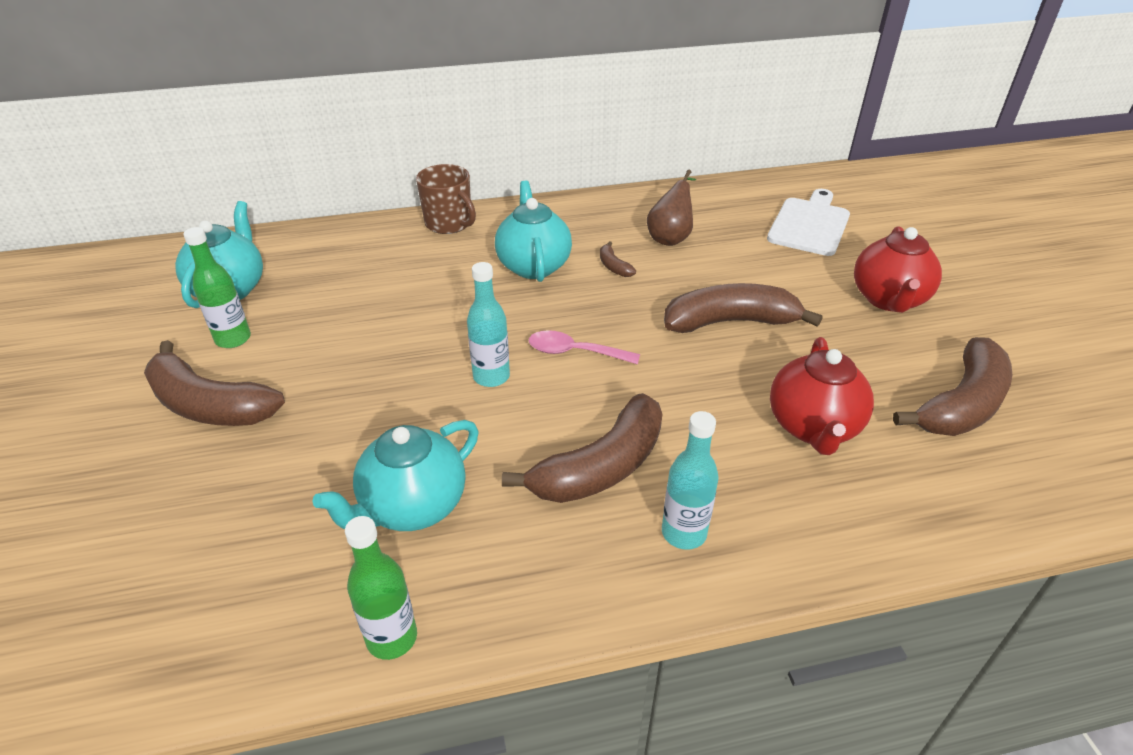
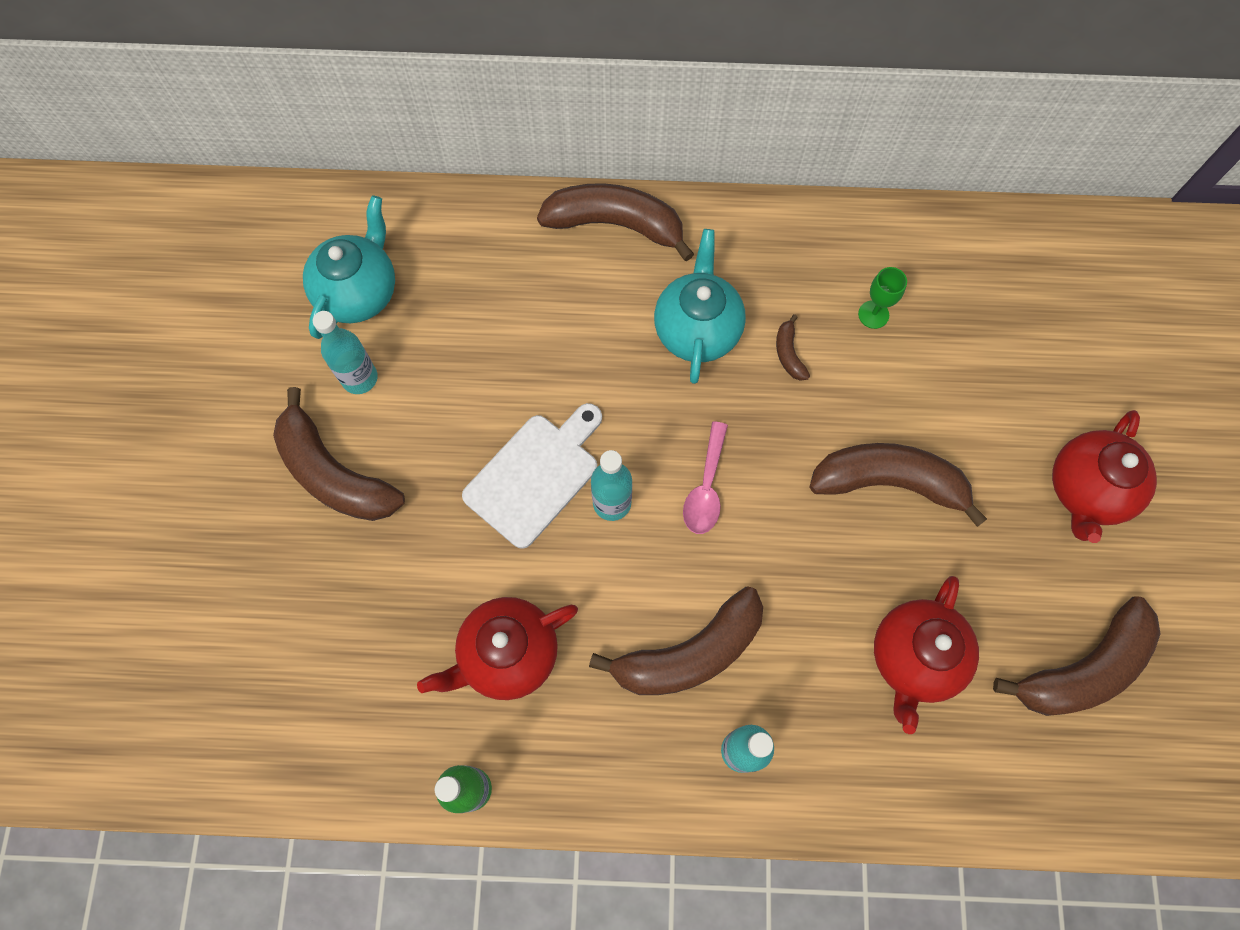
camera: 15 degrees right, 30 degrees up
(233, 339) = (359, 378): green bottle -> turquoise bottle
(412, 506) = (507, 654): turquoise teapot -> red teapot
(449, 223) = (615, 224): brown mug -> brown banana
(574, 352) = (706, 488): pink spoon -> pink spoon turned 105 degrees counterclockwise
(670, 237) = (873, 314): brown pear -> green goblet
(810, 224) = (1055, 329): white cutting board -> white cutting board (535, 475)

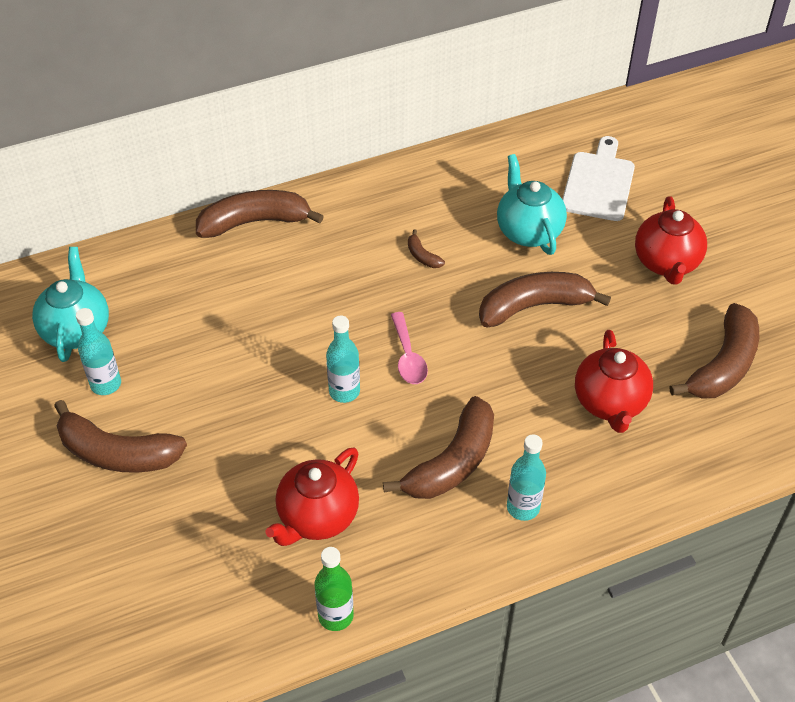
camera: 25 degrees left, 20 degrees down
(535, 475) = (277, 396): white cutting board -> white cutting board (599, 183)
(697, 329) = (349, 264): turquoise teapot -> turquoise teapot (528, 231)
(873, 314) = (468, 213): green goblet -> none

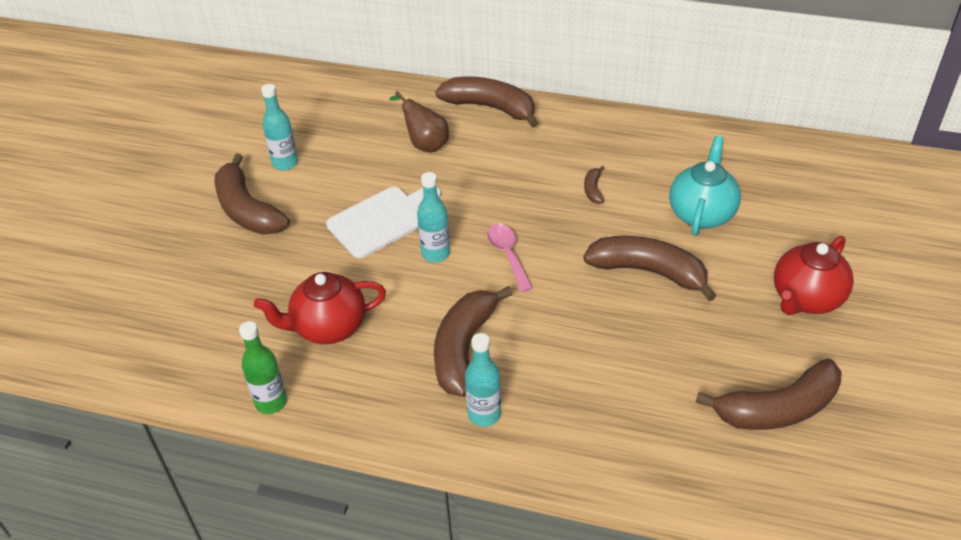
camera: 40 degrees right, 5 degrees down
(76, 330) = (303, 120): turquoise teapot -> none
(228, 291) = (425, 144): none -> brown pear
(408, 357) = (508, 255): pink spoon -> pink spoon turned 135 degrees clockwise
(452, 462) = (464, 348): brown banana -> brown banana turned 120 degrees clockwise
(599, 183) = (805, 207): white cutting board -> white cutting board (382, 220)
(610, 403) = (639, 380): red teapot -> none

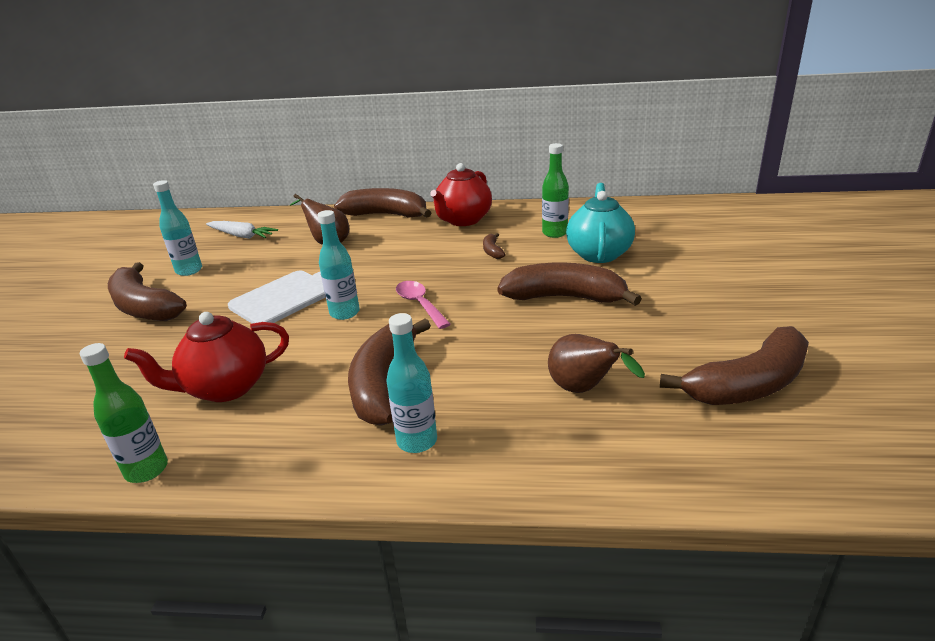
camera: 10 degrees left, 15 degrees down
(336, 116) = (242, 236): none -> white carrot
(634, 387) = (584, 390): none -> brown pear
(665, 172) = (554, 233): none -> green bottle
(806, 299) = (726, 296): red teapot -> red teapot (463, 220)

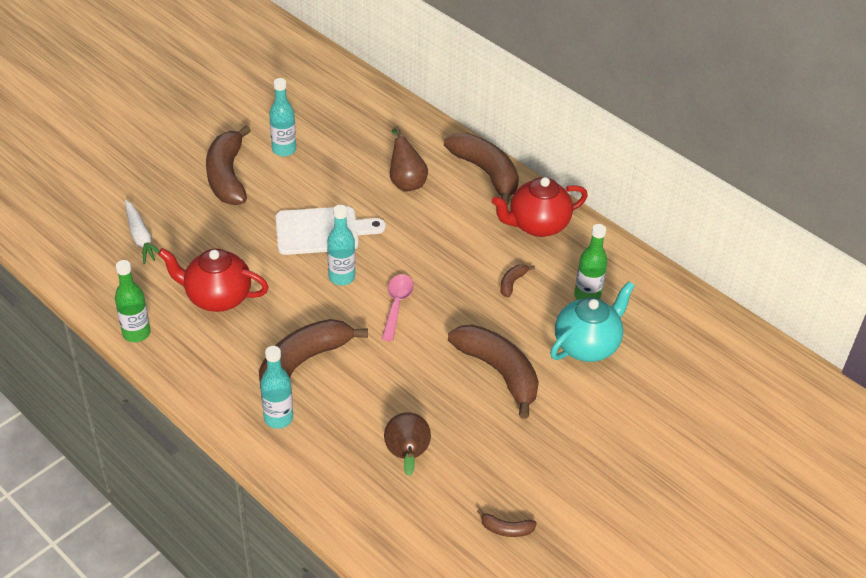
camera: 35 degrees right, 15 degrees up
(242, 236) = (354, 126): white carrot -> white carrot (141, 237)
(748, 385) = (506, 529): brown banana -> brown banana, size x0.43

